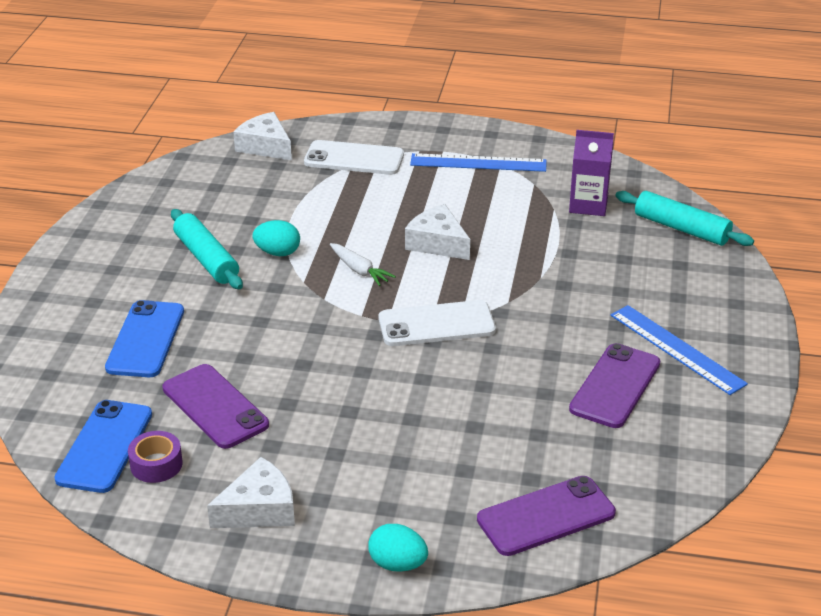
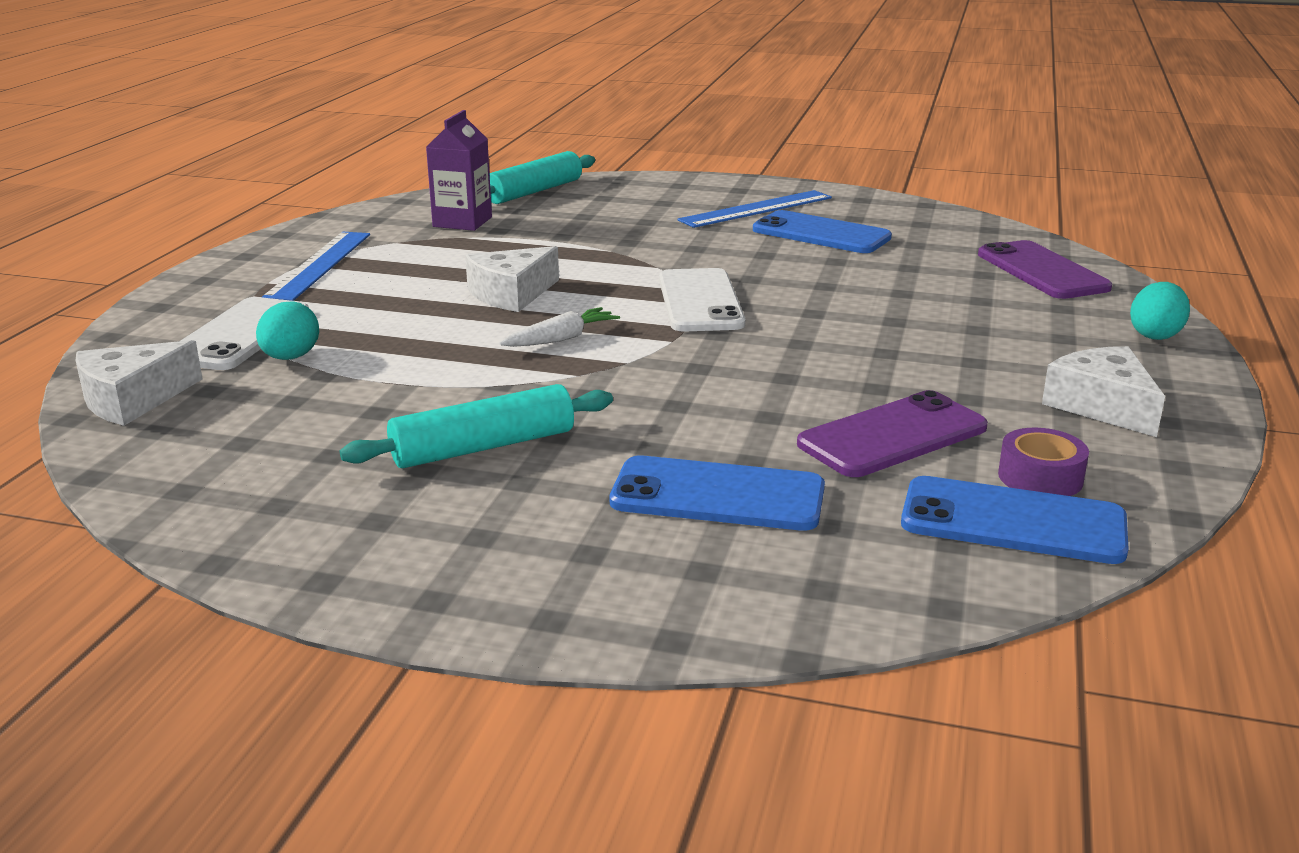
camera: 85 degrees left, 10 degrees down
(278, 253) = (490, 391): turquoise egg -> turquoise egg (290, 357)
(615, 386) = (821, 234): purple phone -> blue phone

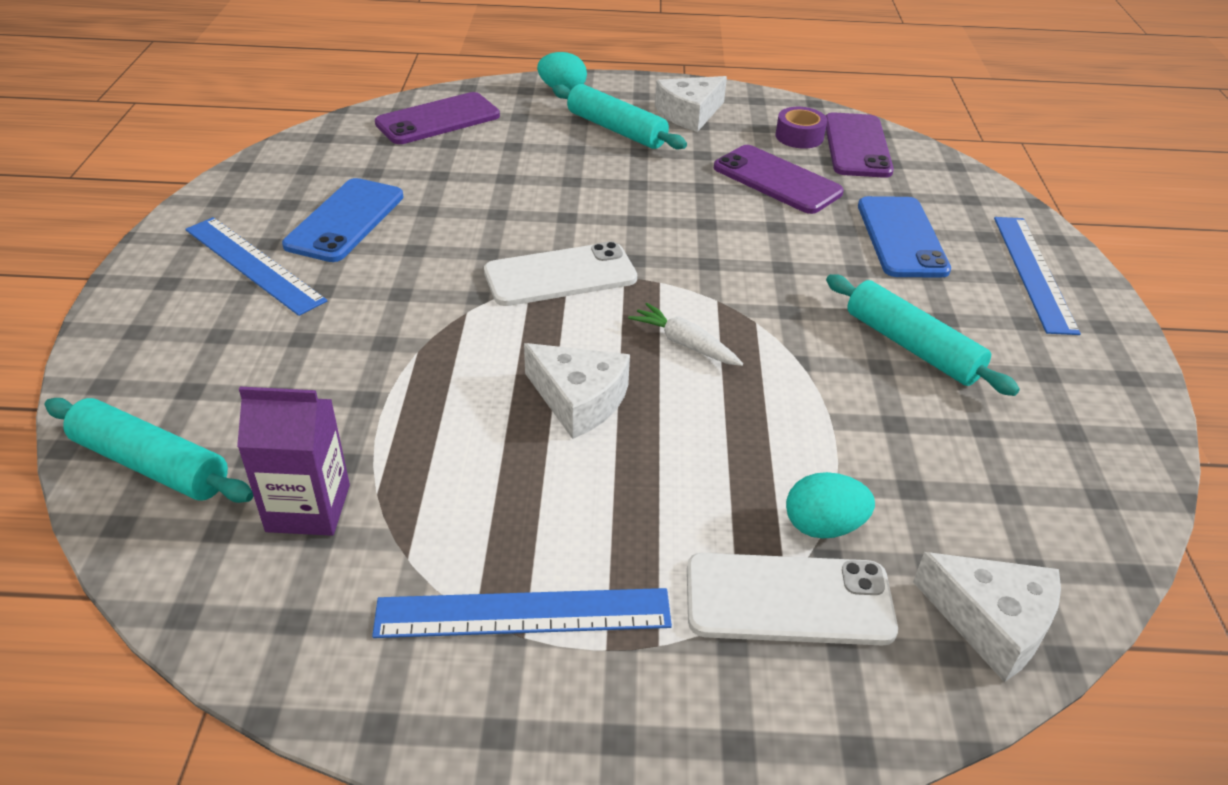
camera: 105 degrees left, 15 degrees up
(588, 581) = (1033, 272): none -> blue ruler
(1013, 522) = (857, 146): blue phone -> purple phone
(1036, 354) = (616, 129): none -> turquoise rolling pin

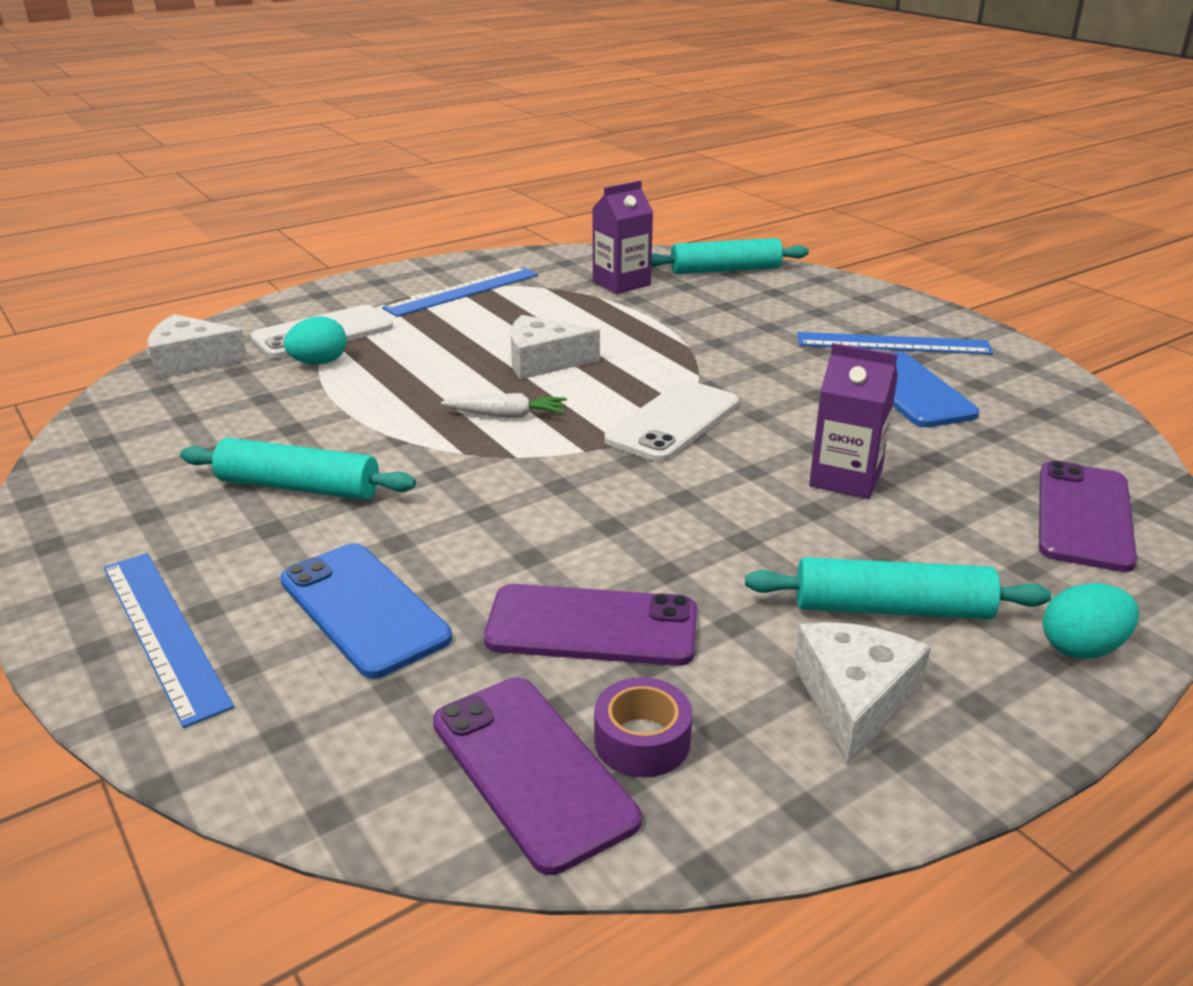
camera: 145 degrees right, 10 degrees down
(519, 187) = (845, 478): none -> purple carton

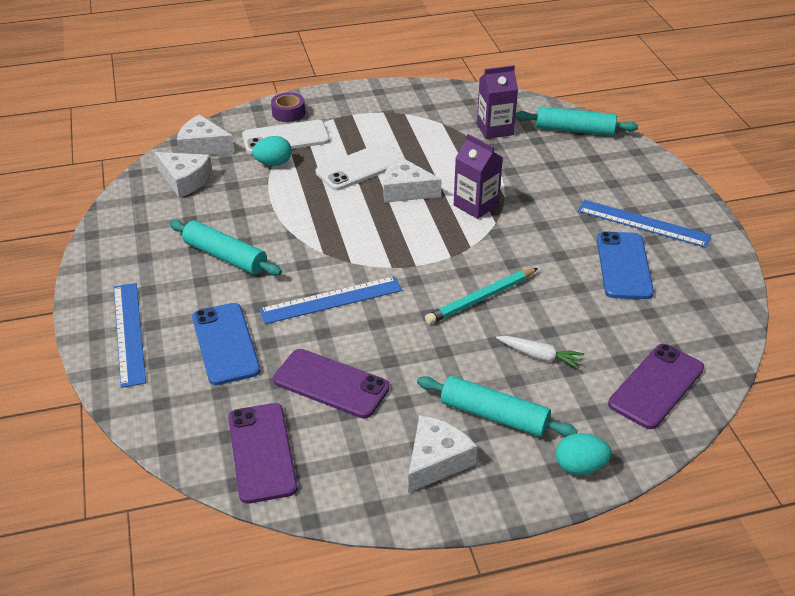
camera: 20 degrees right, 10 degrees up
(179, 404) = (185, 180): none -> white cheese
(463, 291) = (387, 117): blue ruler -> blue ruler (331, 300)
(507, 415) = (361, 230): white carrot -> white carrot (539, 356)
(642, 741) = (319, 452): purple tape -> purple tape (288, 113)
(673, 422) = (456, 257): white phone -> white phone (360, 167)
(748, 463) = (481, 299): none -> turquoise pencil
(845, 478) = (531, 324): purple carton -> purple carton (476, 205)

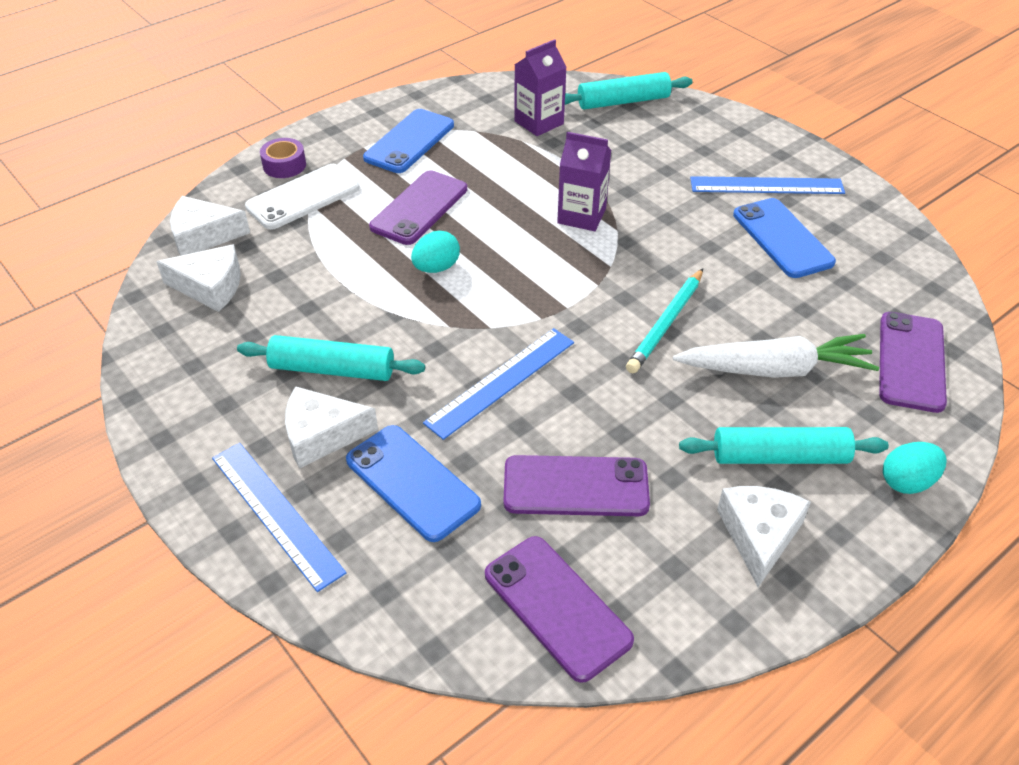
camera: 25 degrees left, 5 degrees up
(273, 163) = (310, 233): turquoise egg -> turquoise egg (436, 268)
(360, 167) = (419, 208): white phone -> purple phone
(387, 119) = (409, 142): none -> blue phone
(405, 190) = (491, 221): white cheese -> white cheese (322, 435)
(539, 356) = (774, 369): white carrot -> white carrot, size x1.86

